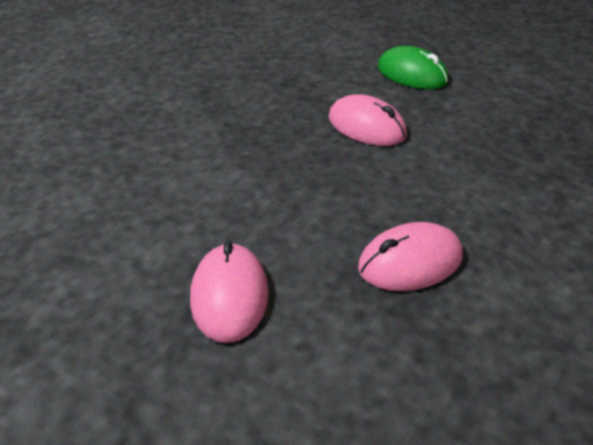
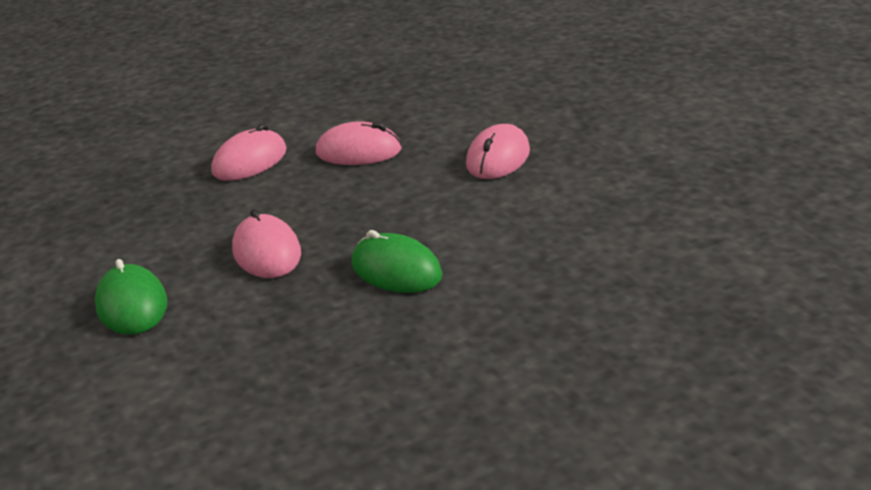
camera: 150 degrees left, 10 degrees down
(247, 136) = (396, 270): none -> green mouse
(512, 214) = (250, 161): none -> pink mouse

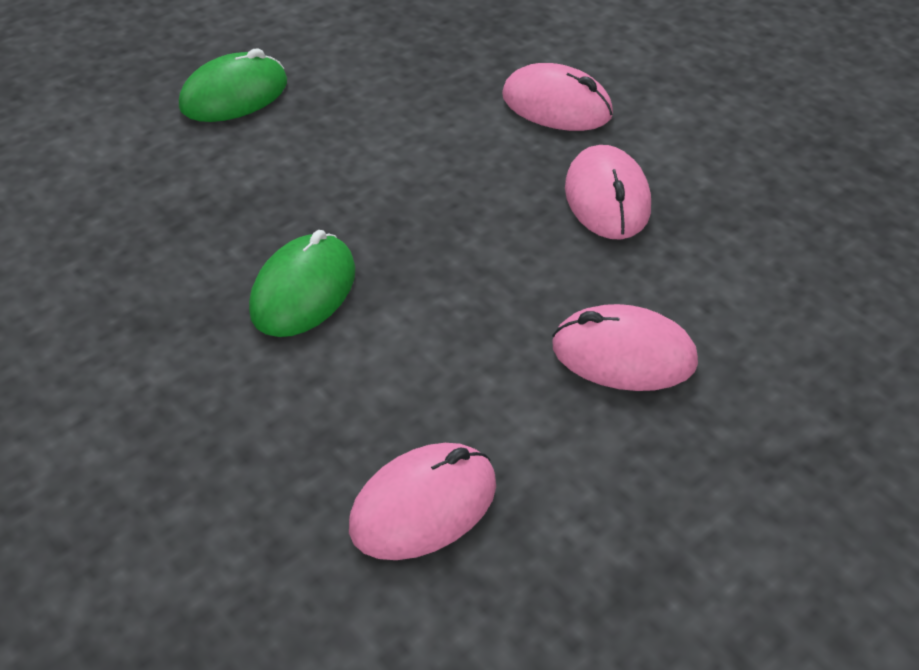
camera: 75 degrees right, 15 degrees up
(267, 252) = (340, 168): pink mouse -> pink mouse (423, 505)

